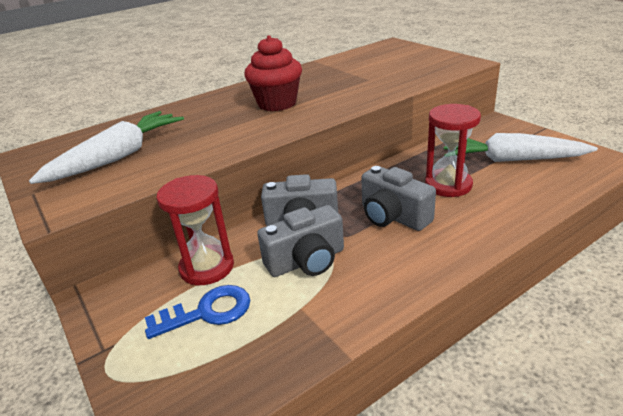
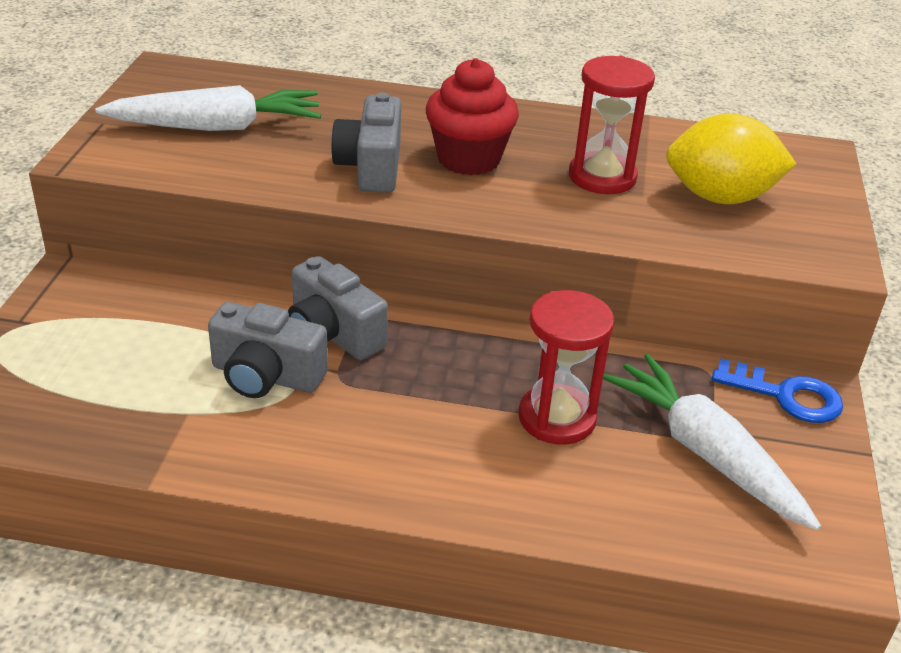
camera: 40 degrees right, 5 degrees up
(207, 267) = (185, 311): red hourglass -> red hourglass (602, 177)
(207, 312) = (122, 353): blue key -> blue key (786, 396)
(393, 216) = (425, 401): grey camera -> grey camera (371, 167)
(394, 67) = (720, 197): none -> yellow lemon

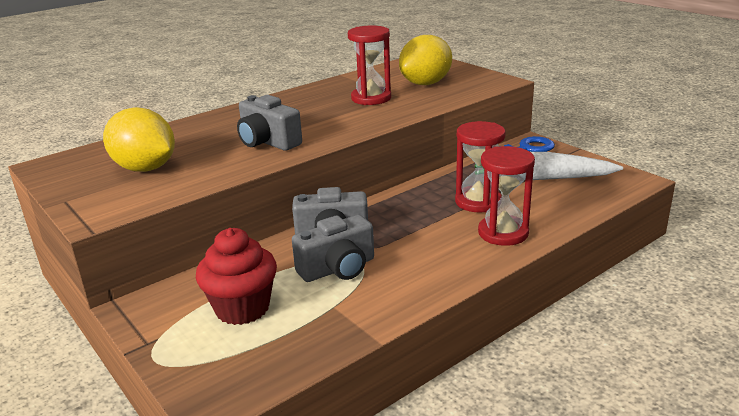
camera: 45 degrees left, 10 degrees down
(216, 127) = (145, 168): white carrot -> yellow lemon
(468, 159) = (304, 119): red cupcake -> red cupcake (242, 308)
(497, 480) = (503, 233): none -> red hourglass

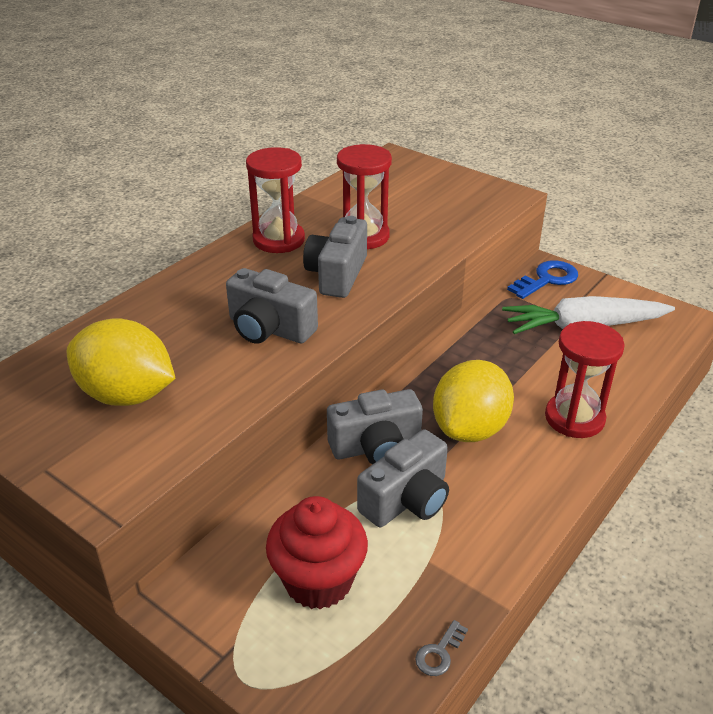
camera: 15 degrees left, 10 degrees up
(309, 362) = (439, 653): none -> grey key
(337, 117) = (337, 275): none -> grey camera
(425, 83) = (419, 205): yellow lemon -> yellow lemon (470, 429)
(478, 202) = (526, 371): red hourglass -> red hourglass (279, 240)

